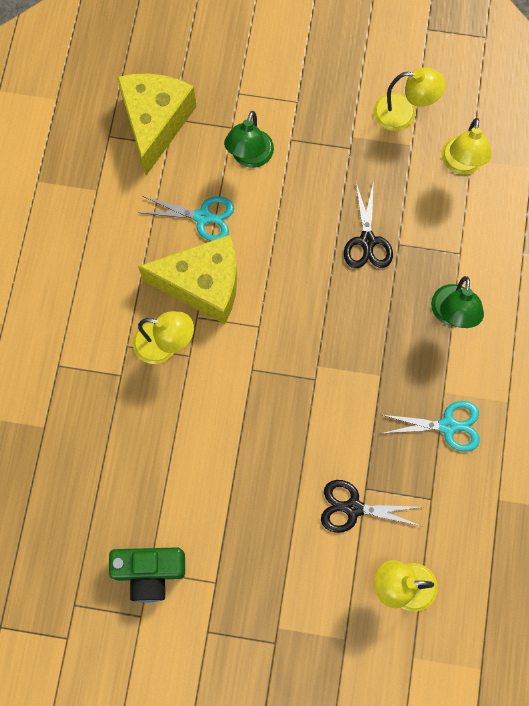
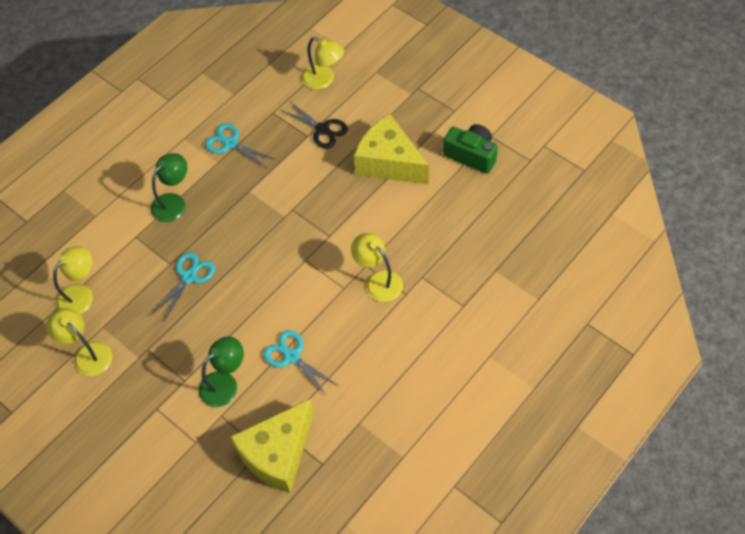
camera: 145 degrees left, 15 degrees down
(203, 284) = (324, 307): yellow cheese -> yellow cheese (389, 163)
(367, 241) = (189, 277): black scissors -> turquoise scissors

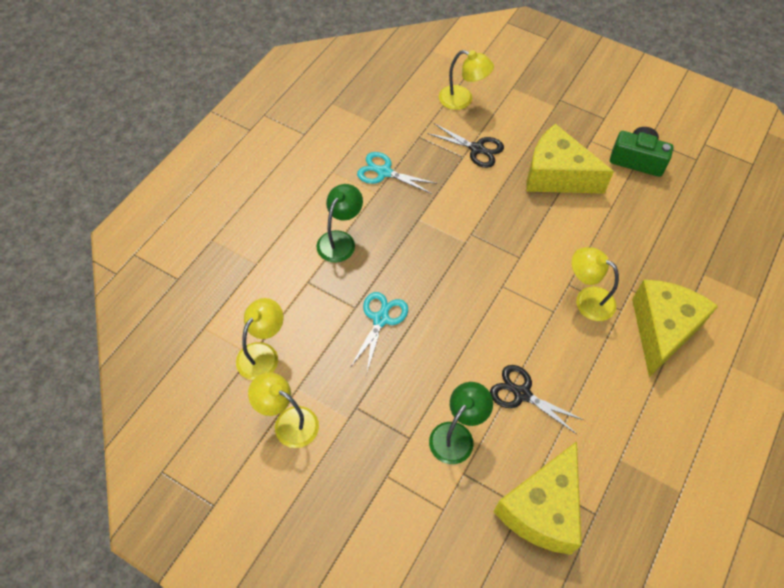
camera: 15 degrees left, 0 degrees up
(292, 356) = (522, 394): turquoise scissors -> black scissors
(437, 316) = (662, 330): none -> yellow cheese

